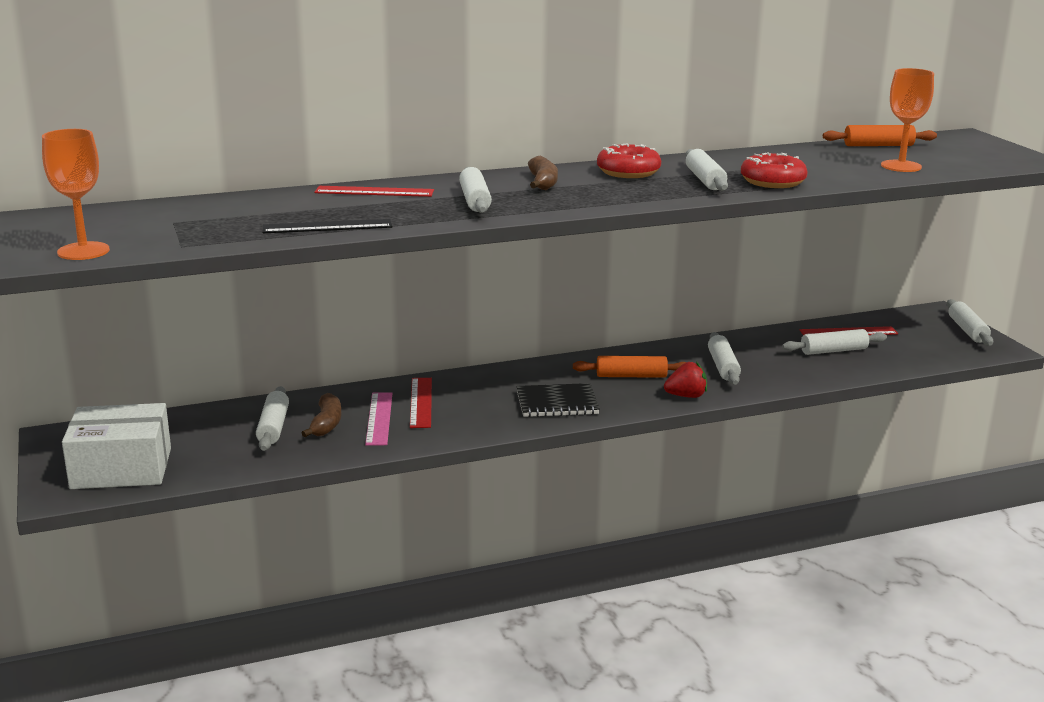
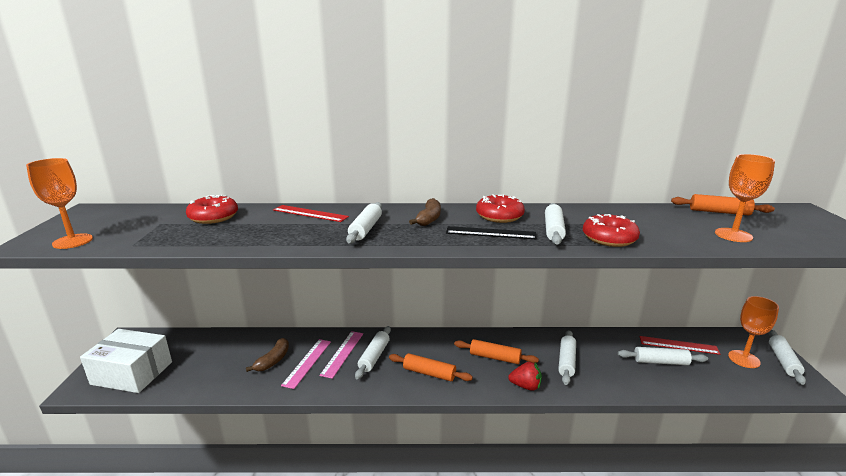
camera: 20 degrees right, 0 degrees up
(241, 208) = (213, 217): none -> red donut
(273, 427) = (241, 356): white rolling pin -> white rolling pin (374, 356)
(327, 227) = (241, 240): black ruler -> black ruler (491, 233)
(421, 402) = (342, 353): red ruler -> pink ruler
(557, 403) = (429, 373): black notebook -> orange rolling pin
(925, 334) = (744, 359): none -> orange goblet

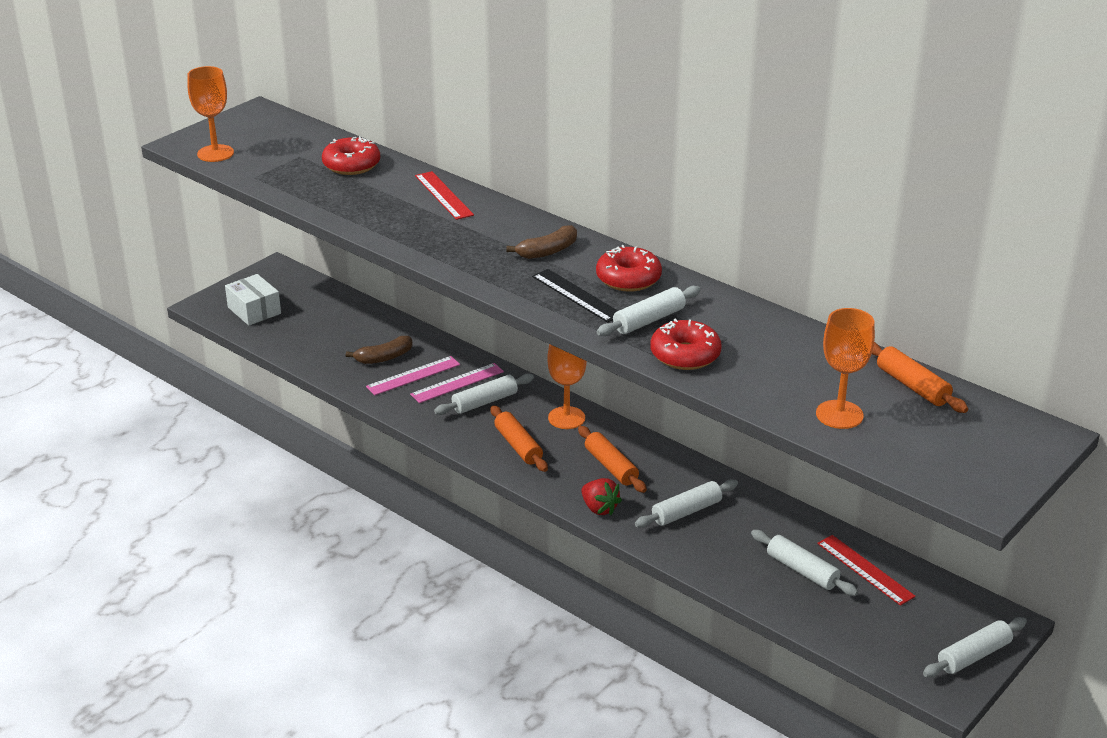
camera: 40 degrees right, 10 degrees up
(132, 373) = (254, 310): white box -> white box, size x0.66
(366, 229) = (465, 239): white rolling pin -> none
(744, 359) = (922, 625): orange goblet -> orange goblet (566, 418)

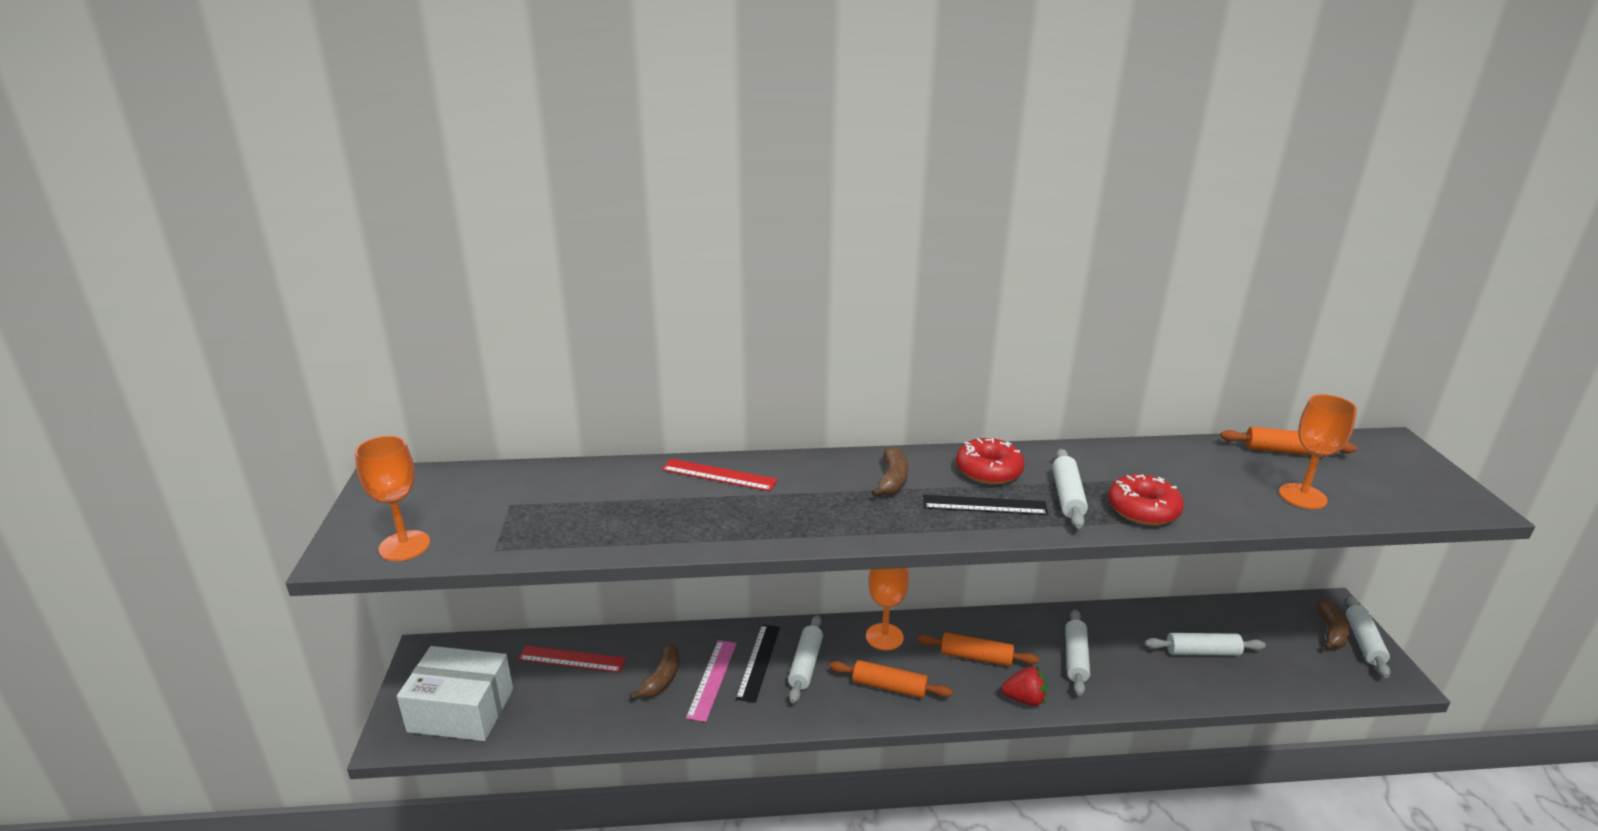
camera: 45 degrees left, 5 degrees down
(254, 310) = (461, 710): white box -> white box, size x1.51
(351, 165) = (582, 488): red donut -> none
(457, 383) = (758, 662): pink ruler -> black ruler
(865, 570) = (1225, 624): red ruler -> red ruler (572, 659)
(957, 632) = (1331, 632): none -> brown banana

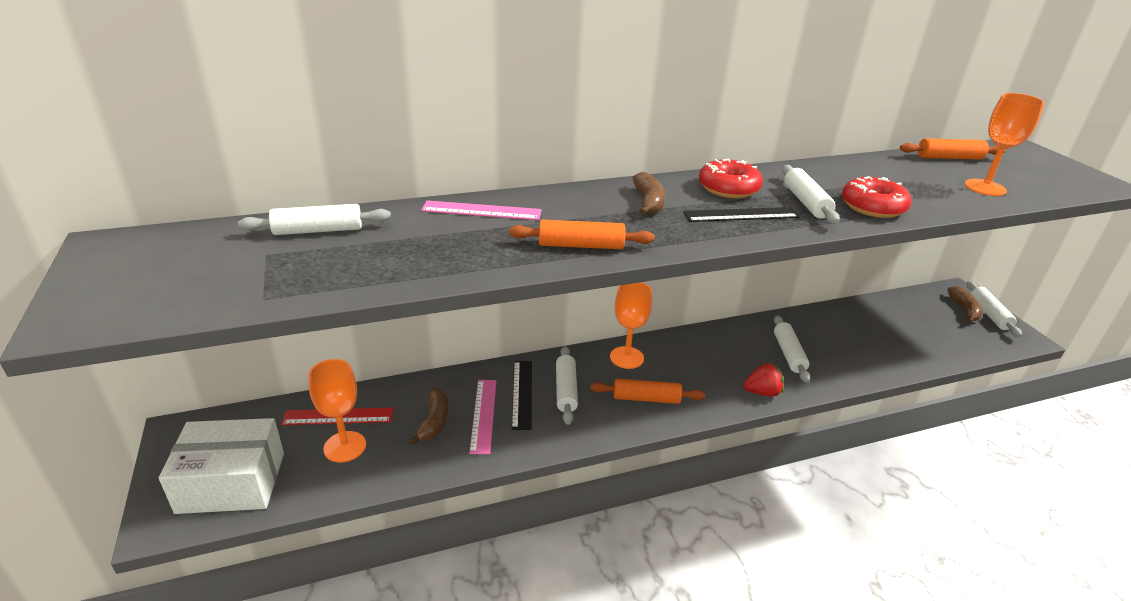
camera: 15 degrees left, 5 degrees up
(404, 546) = (150, 305): orange goblet -> orange goblet (345, 447)
(719, 475) = (481, 211): red ruler -> pink ruler
(976, 657) = (709, 364): orange rolling pin -> orange rolling pin (581, 245)
(1202, 652) = (881, 336): white rolling pin -> white rolling pin (318, 230)

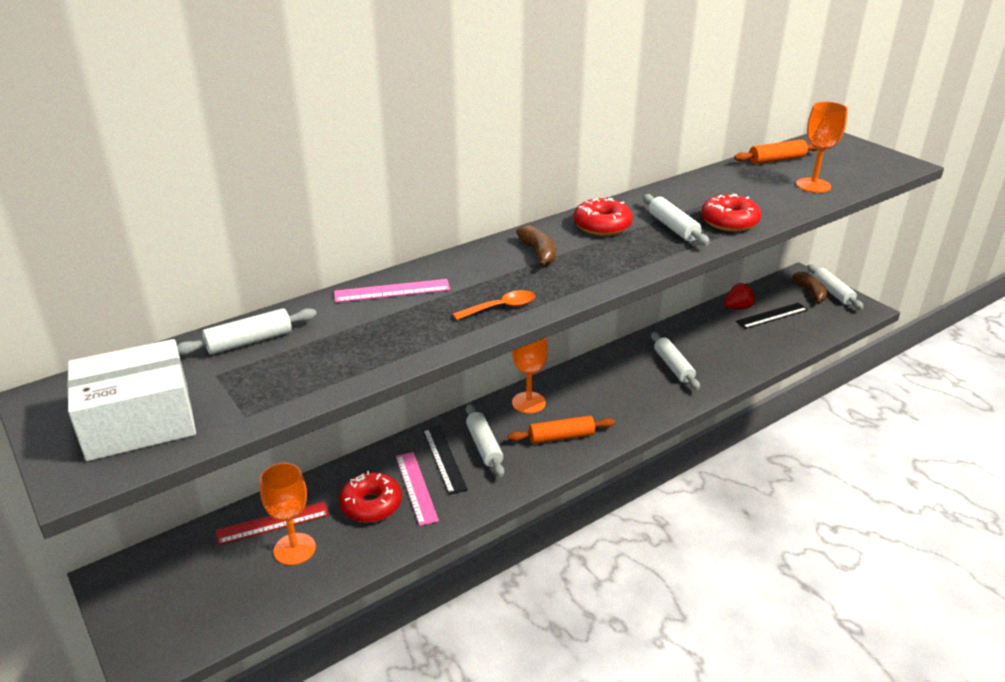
camera: 15 degrees left, 0 degrees up
(231, 482) = (198, 609): white box -> white box (139, 422)
(434, 421) = (371, 505): brown banana -> red donut
(581, 245) = (501, 308): orange rolling pin -> orange spoon
(741, 215) = (624, 251): black ruler -> black ruler (772, 316)
(762, 392) = (661, 407): red strawberry -> red strawberry (738, 307)

